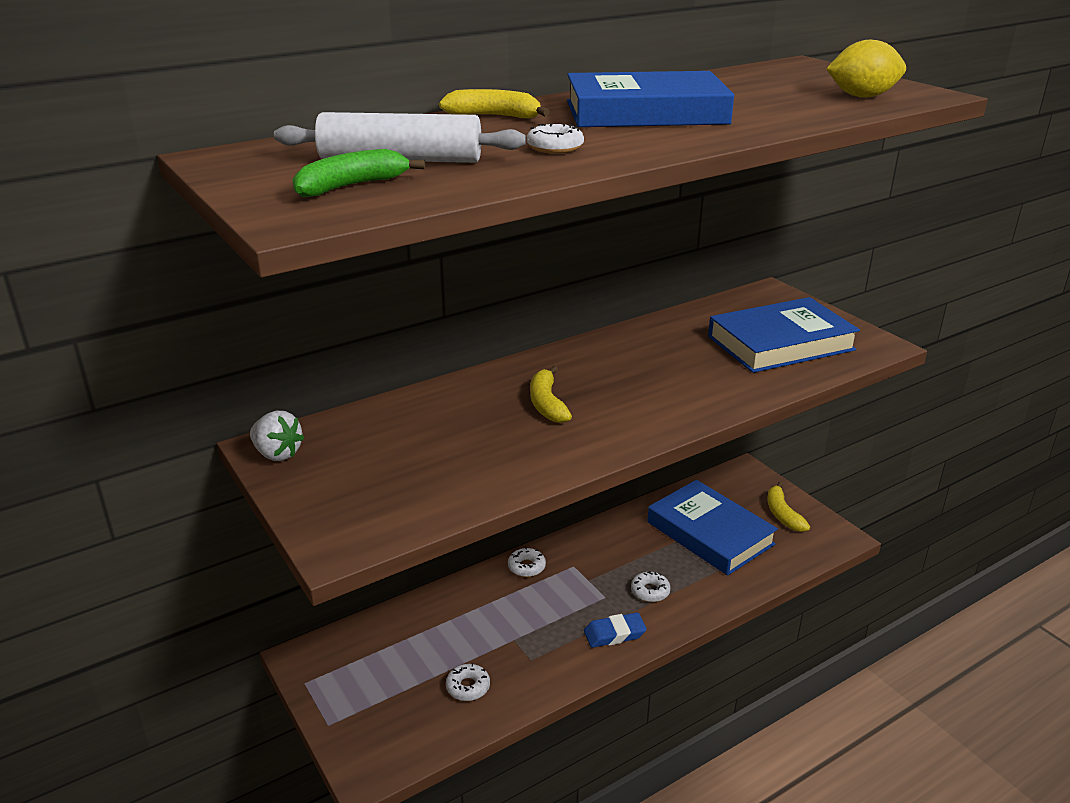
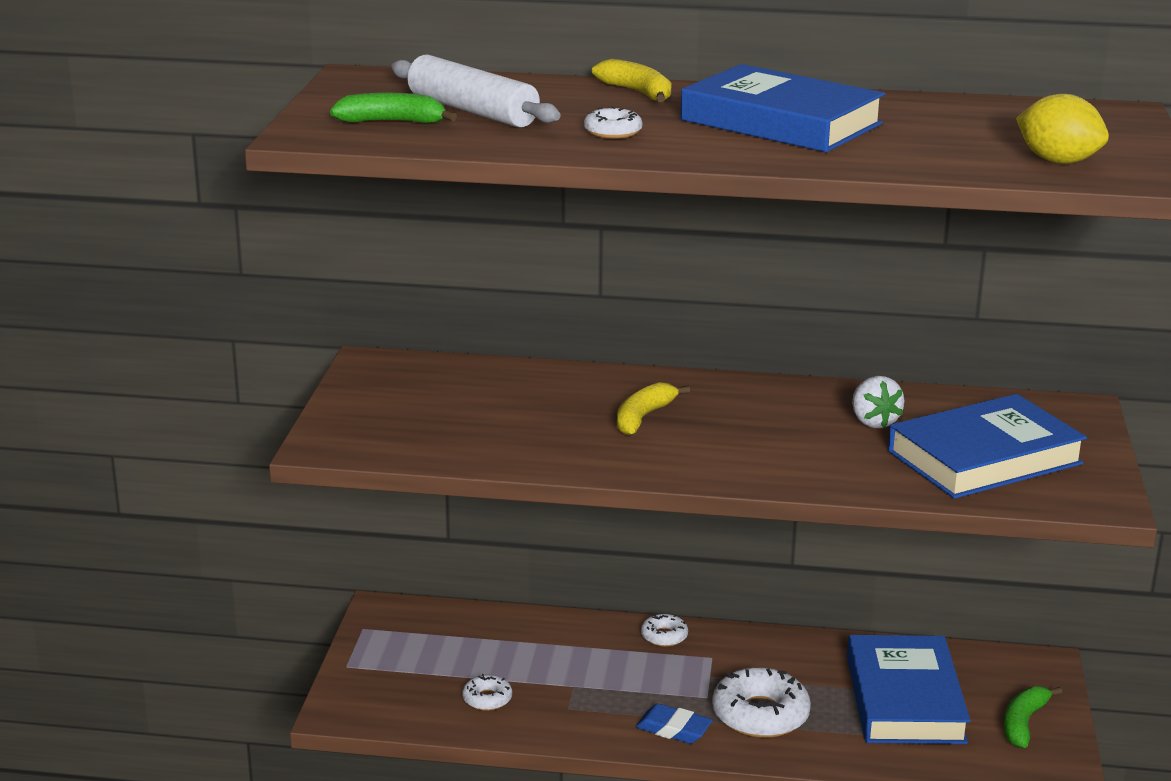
camera: 40 degrees right, 5 degrees down
(277, 454) = (371, 370): white strawberry -> white strawberry (873, 422)
(650, 591) = (760, 715): white donut -> white donut, size x1.94
(780, 343) = (984, 457): blue book -> blue book turned 45 degrees counterclockwise
(782, 514) = (1023, 723): yellow banana -> green banana

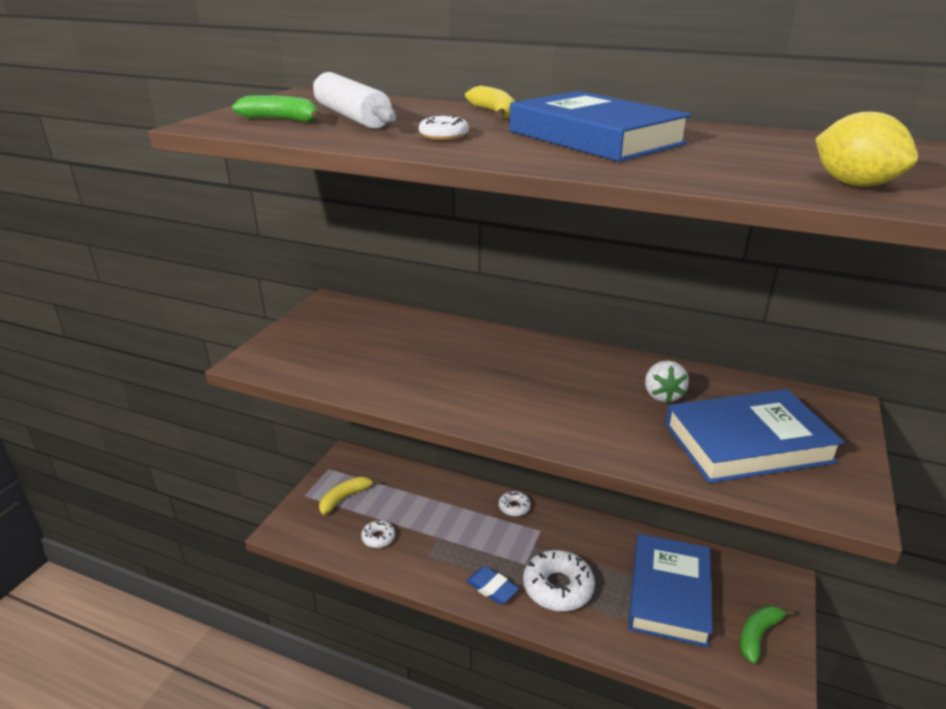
camera: 15 degrees right, 5 degrees up
(643, 417) = (485, 368): yellow banana -> yellow banana (345, 498)

